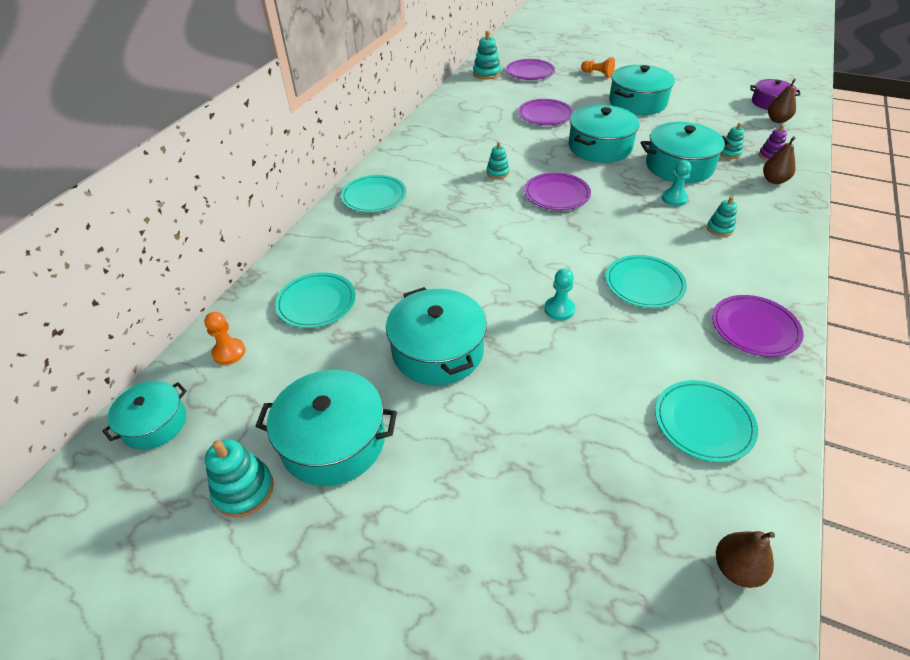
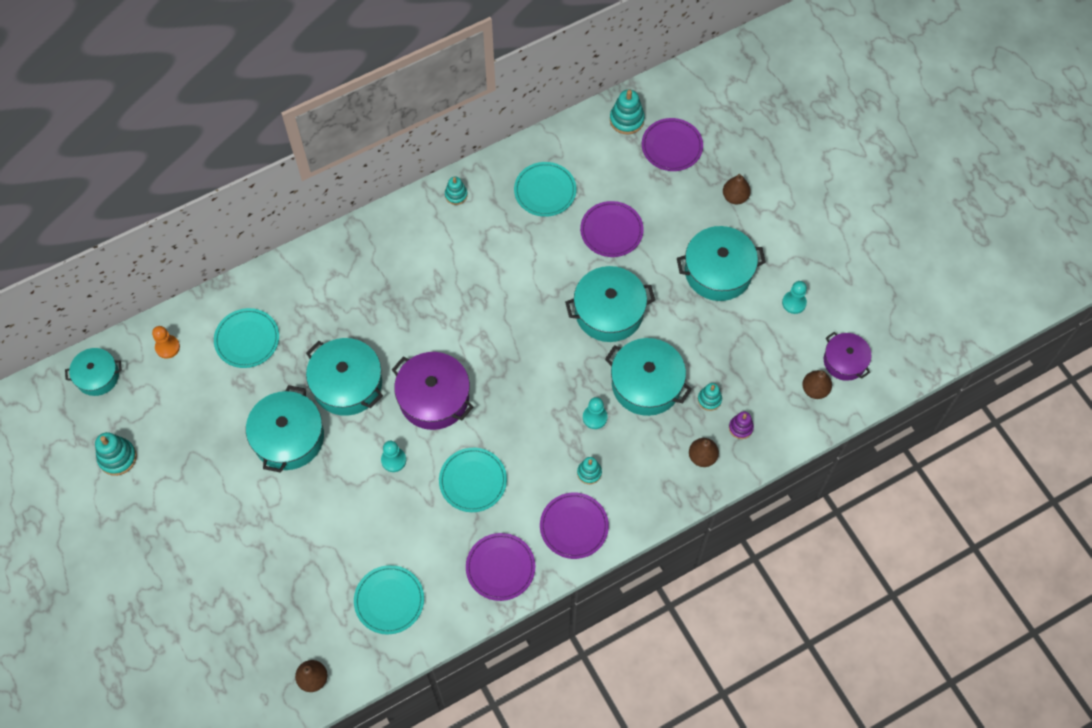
camera: 35 degrees right, 20 degrees up
(333, 441) = (182, 459): turquoise pot -> turquoise pot (347, 384)
(374, 196) = (369, 248): turquoise plate -> turquoise plate (545, 191)
(497, 173) = (490, 285): turquoise stacking toy -> turquoise stacking toy (456, 195)
(539, 251) = (434, 398): none -> purple pot
(557, 194) = (510, 346): purple plate -> purple plate (574, 526)
(597, 74) = (735, 197): orange pawn -> brown pear
(701, 95) = (794, 303): none -> turquoise pawn

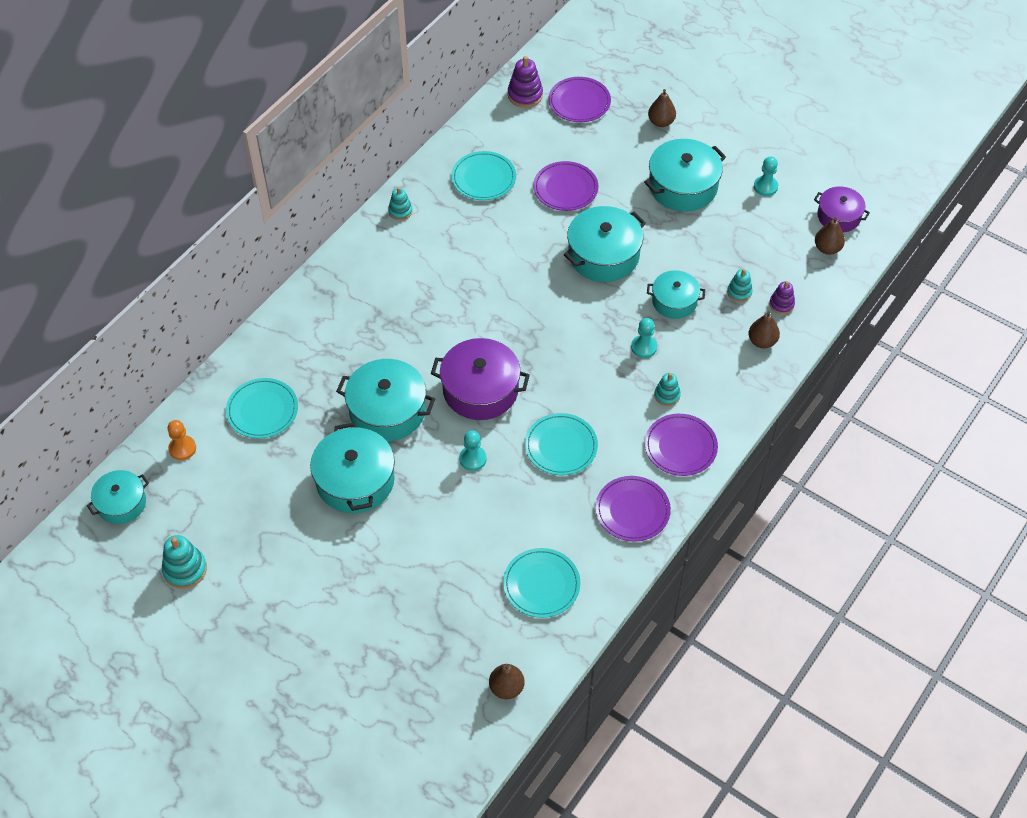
camera: 25 degrees left, 10 degrees down
(626, 120) = (525, 95): turquoise stacking toy -> purple stacking toy
(646, 384) = (674, 301): turquoise pot -> turquoise pot, size x0.62

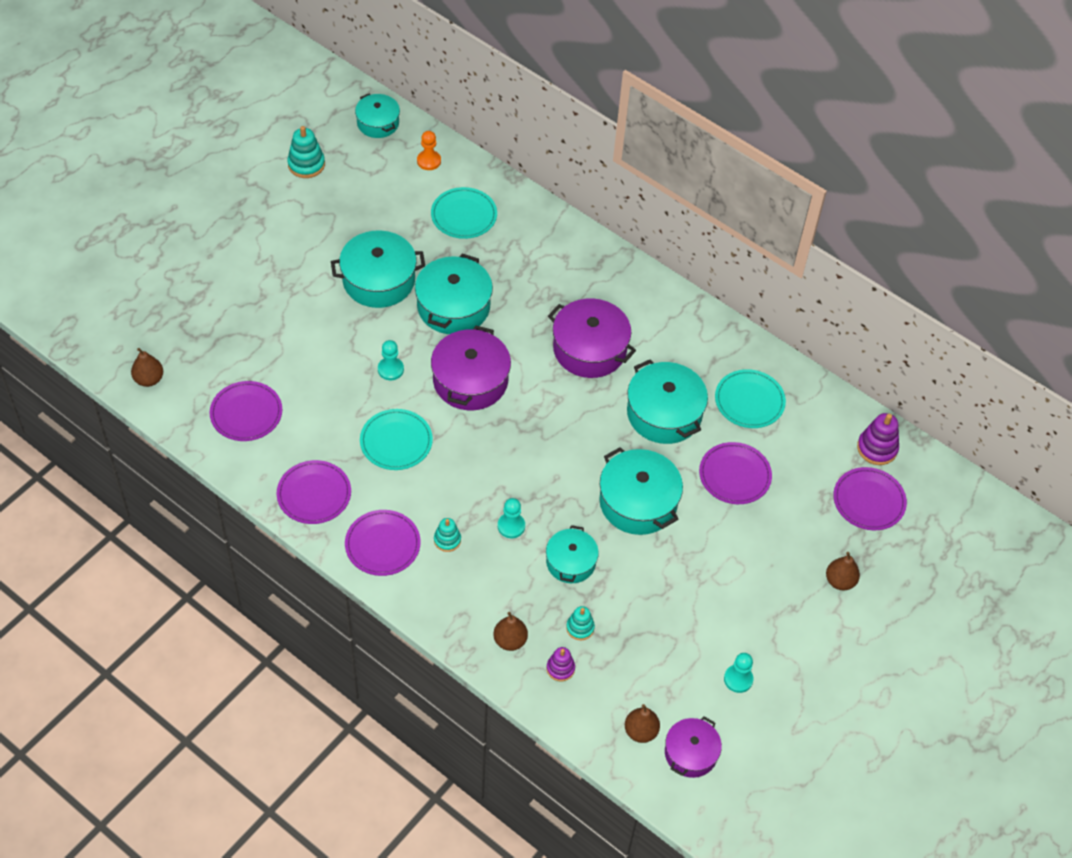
camera: 90 degrees right, 0 degrees up
(400, 211) = (702, 326): turquoise stacking toy -> none
(433, 296) = (589, 349): none -> purple pot
(541, 584) = (246, 413): turquoise plate -> purple plate
(683, 186) = (738, 591): turquoise pot -> turquoise pot (664, 413)

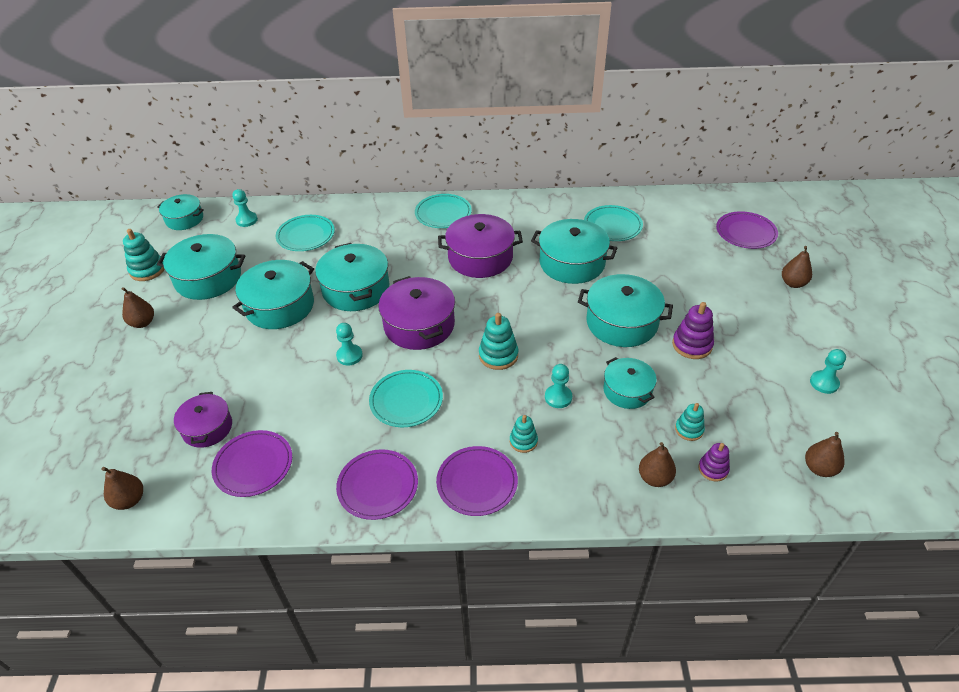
camera: 35 degrees left, 10 degrees down
(264, 221) = (142, 323): none -> brown pear
(346, 209) = (208, 278): none -> turquoise pot
(429, 161) = (246, 220): orange pawn -> turquoise pawn
(504, 455) = (498, 355): none -> turquoise stacking toy
(607, 275) = (443, 213): none -> turquoise plate
(690, 753) = (867, 456): purple pot -> purple pot (207, 428)
(734, 475) = (657, 268): purple plate -> none
(877, 448) = (712, 205): purple stacking toy -> purple stacking toy (692, 345)

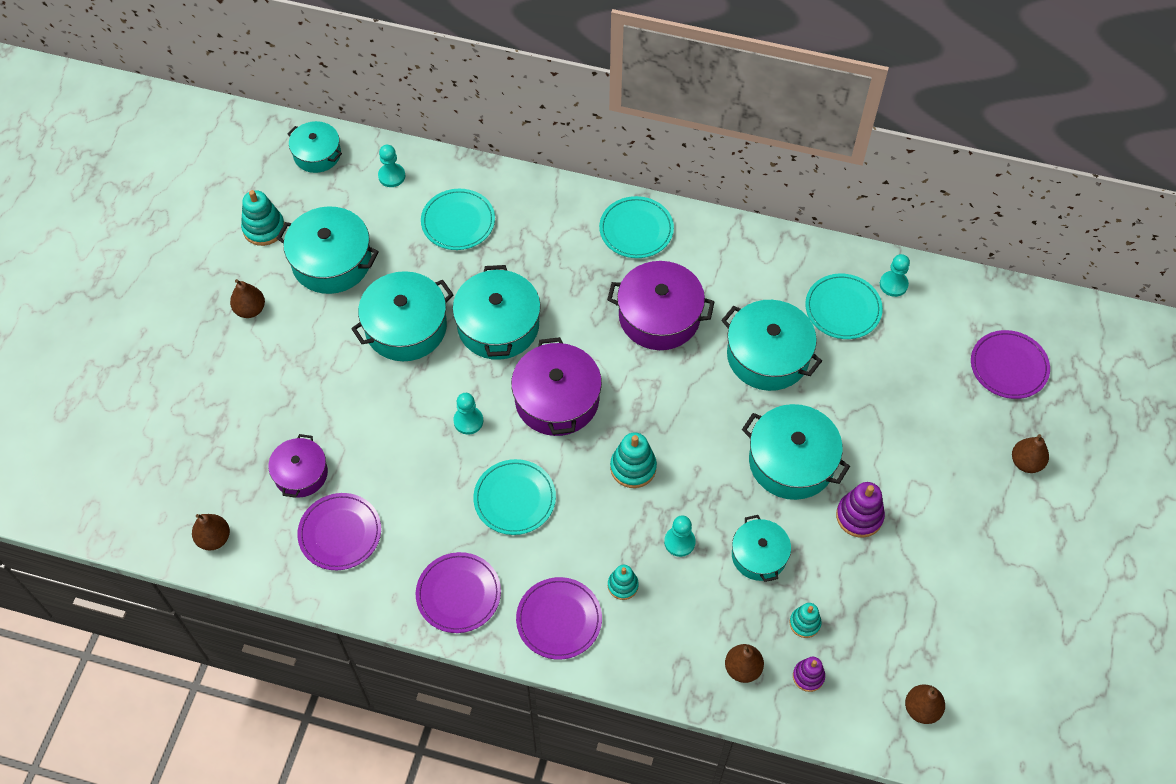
camera: 15 degrees right, 15 degrees up
(824, 383) = (985, 609): turquoise pawn -> turquoise pawn (893, 284)

